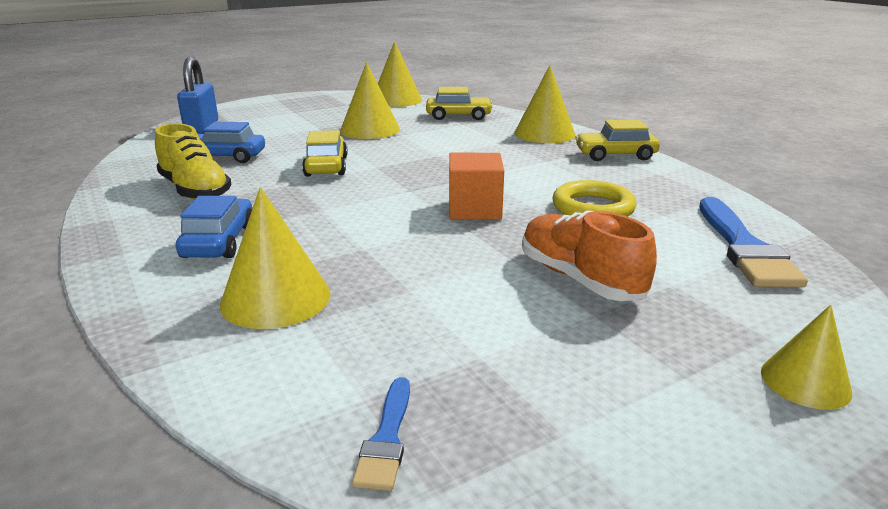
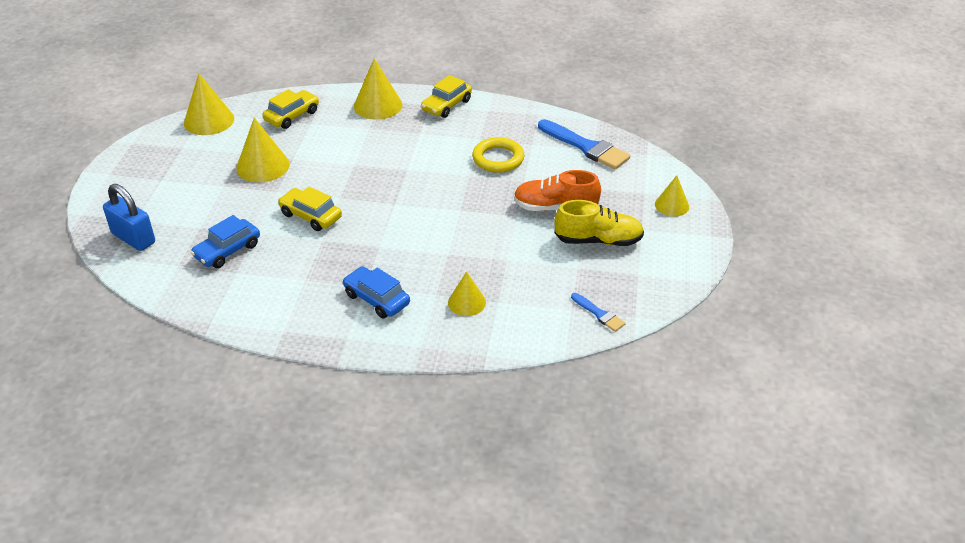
camera: 50 degrees left, 15 degrees up
(195, 190) = (280, 284): yellow shoe -> yellow shoe (598, 240)
(276, 298) = (466, 302): yellow cone -> yellow cone, size x0.62
(474, 209) = (450, 195): orange cube -> none

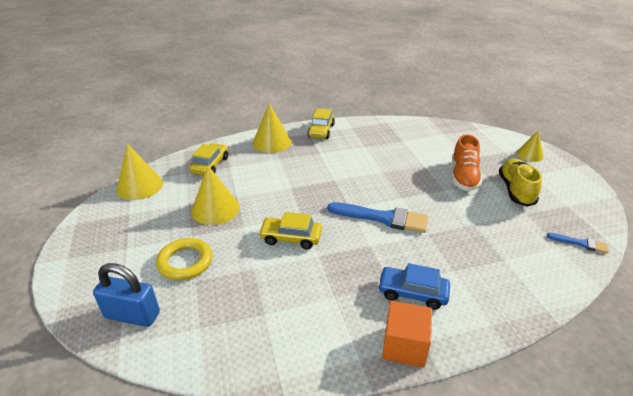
camera: 25 degrees left, 5 degrees down
(227, 251) = (240, 295): blue car -> none
(328, 335) = (404, 346): none -> orange cube
(466, 302) = (483, 269): yellow cone -> none
(498, 159) = (391, 155): yellow ring -> yellow ring (185, 262)
(555, 208) = (463, 177): orange shoe -> orange shoe turned 60 degrees counterclockwise
(586, 147) = (438, 134): blue brush -> blue brush (383, 218)
(598, 240) = (515, 190): yellow shoe -> yellow shoe turned 60 degrees counterclockwise

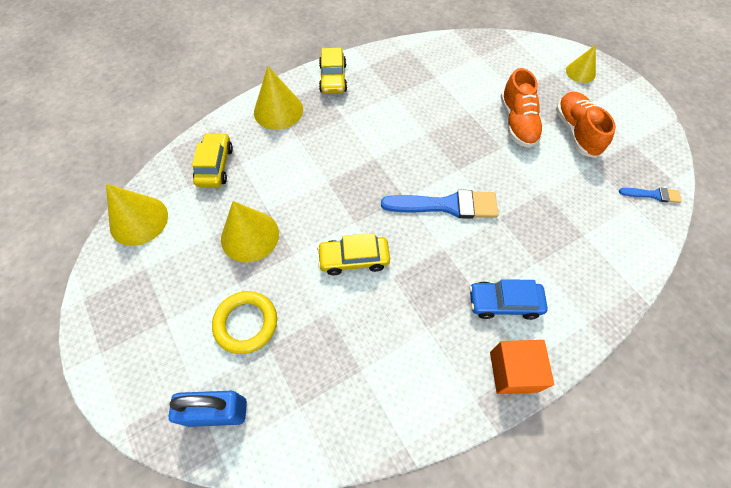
camera: 15 degrees left, 25 degrees up
(515, 190) = (576, 132): yellow shoe -> orange shoe

